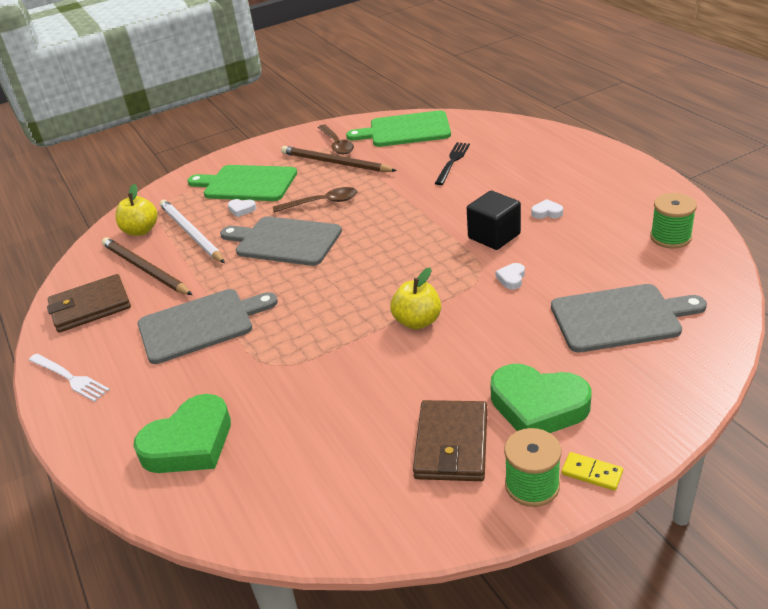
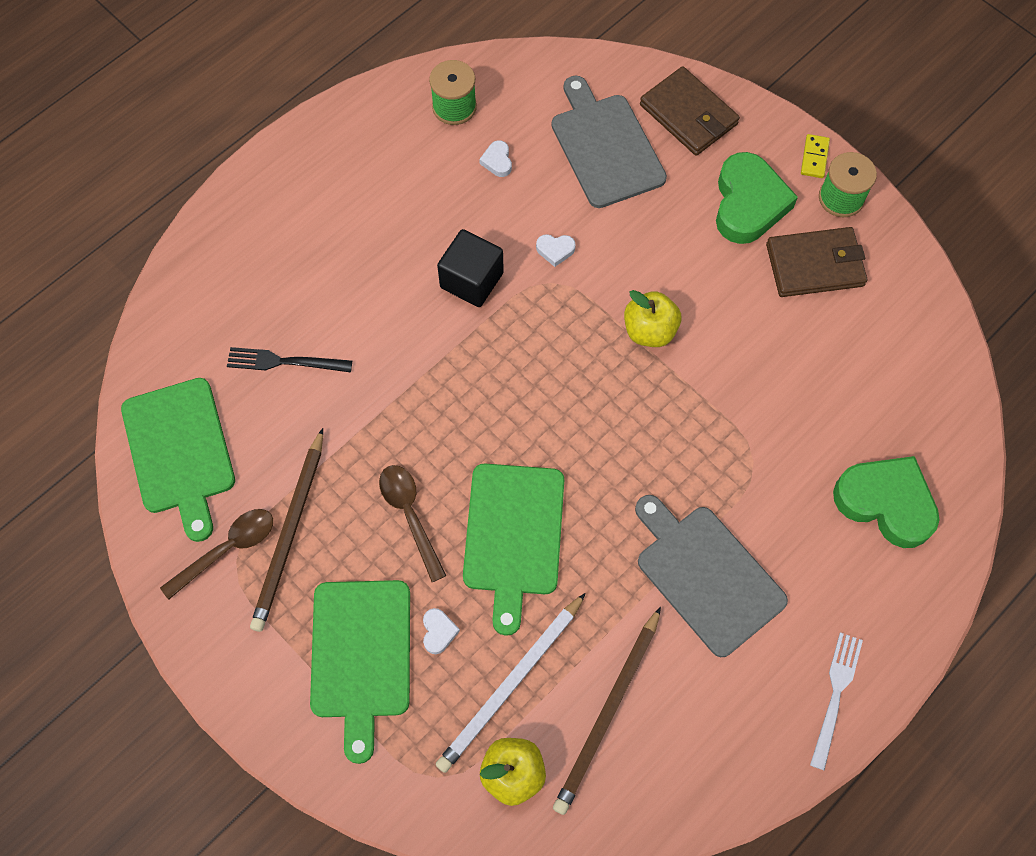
camera: 110 degrees left, 30 degrees up
(90, 307) = (704, 749): brown wallet -> brown wallet (688, 114)
(284, 241) = (513, 535): grey cutting board -> green cutting board
(547, 212) = (412, 230): white heart -> white heart (497, 161)

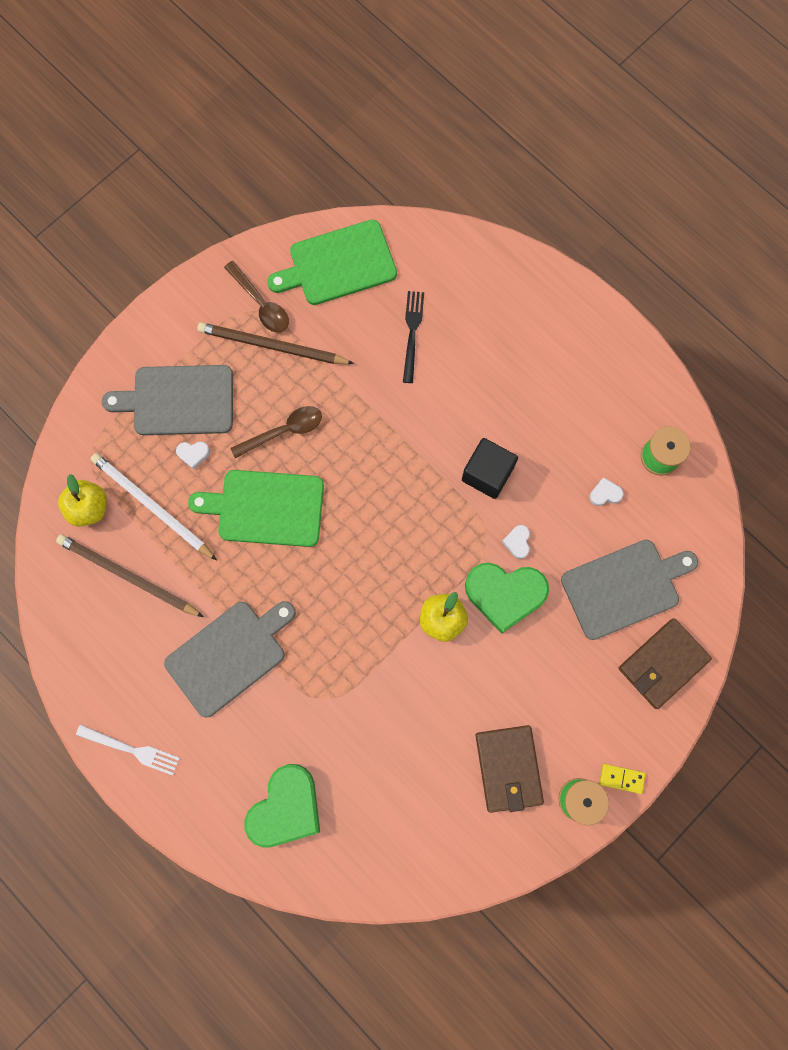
camera: 90 degrees right, 10 degrees up
(361, 655) = (178, 400): green cutting board -> grey cutting board
(748, 203) = (570, 713): green heart -> green heart (505, 594)

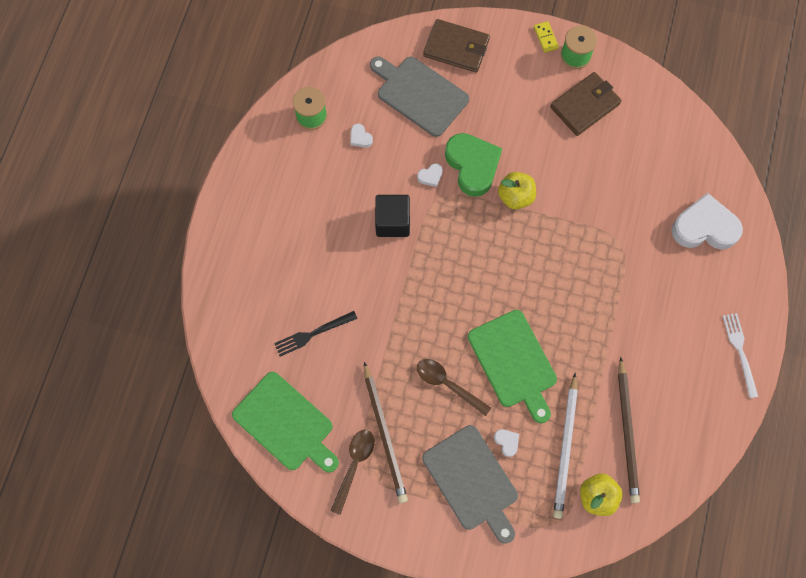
camera: 120 degrees left, 5 degrees down
(229, 655) = (633, 324): grey cutting board -> none
(286, 808) = (704, 227): green heart -> white heart

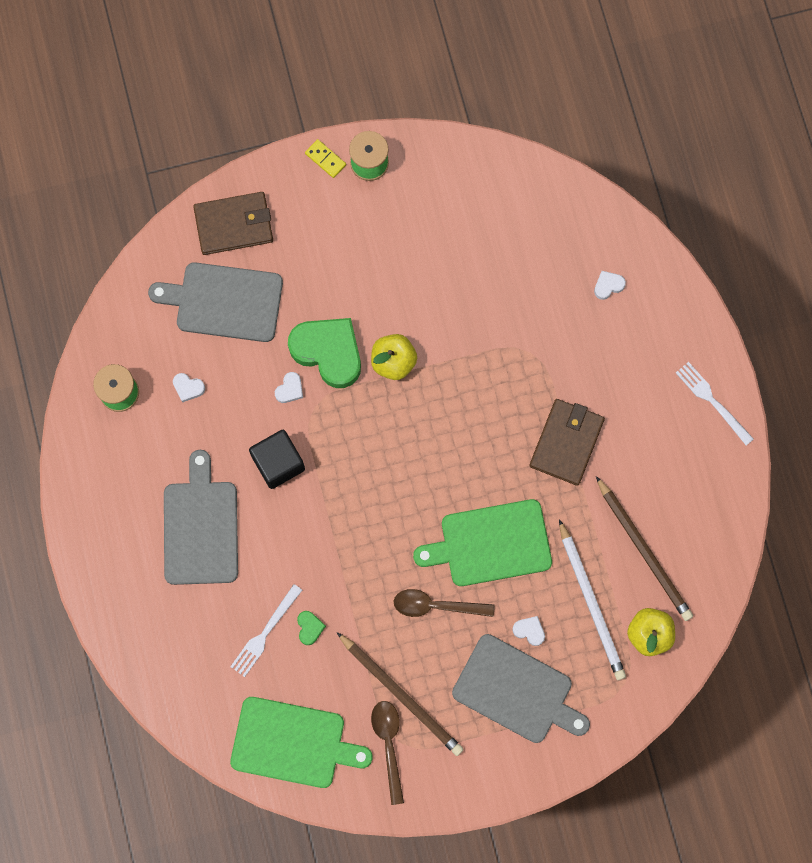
camera: 30 degrees left, 5 degrees up
(312, 236) = (201, 527): none -> grey cutting board
(312, 334) = (265, 633): black fork -> white fork
(347, 348) = (309, 628): none -> green heart
(513, 362) = (490, 543): green cutting board -> green cutting board turned 135 degrees clockwise
(585, 105) = (411, 216): brown wallet -> brown wallet (566, 442)
(704, 227) = (608, 285): white heart -> white heart, size x0.41

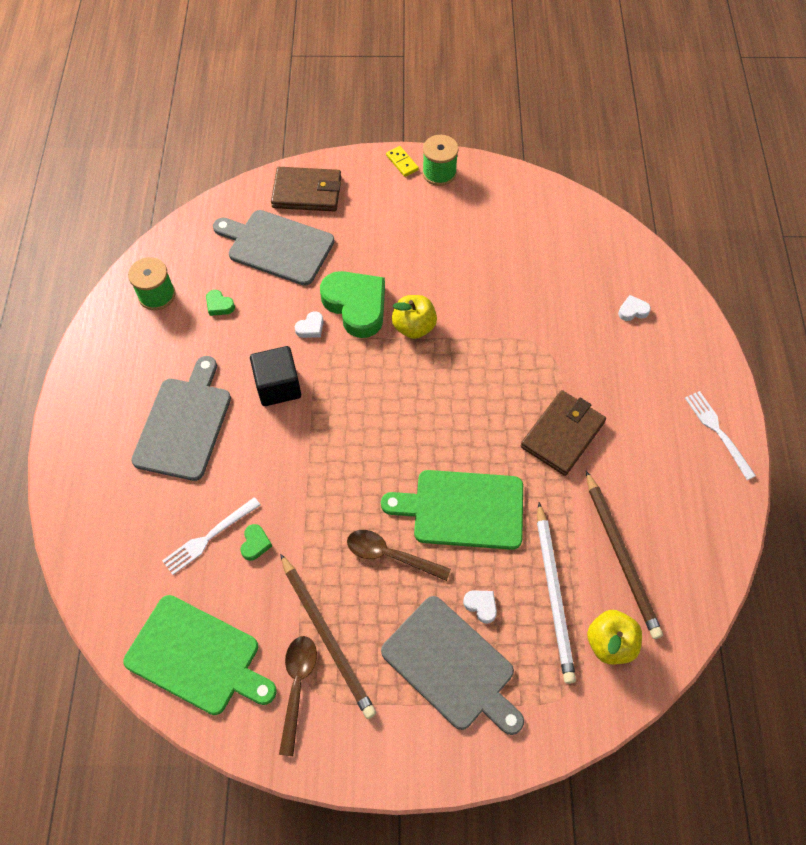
camera: 15 degrees right, 15 degrees down
(188, 388) = (219, 305): white heart -> green heart

